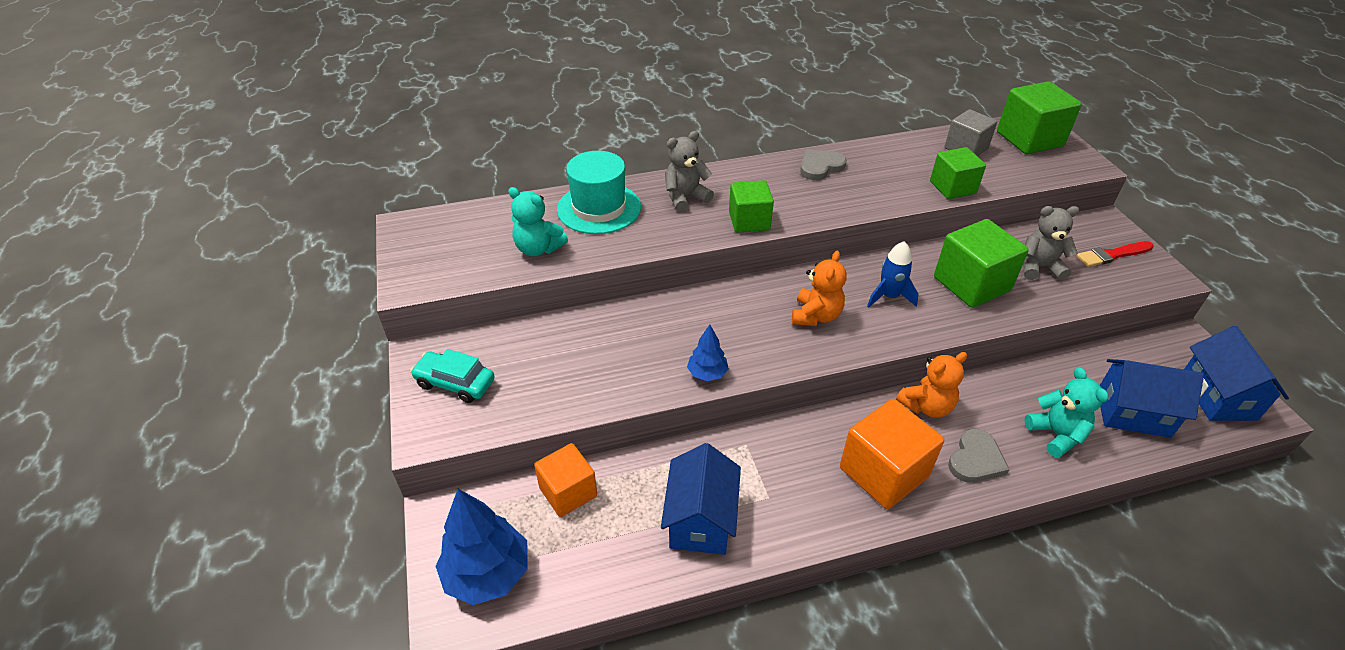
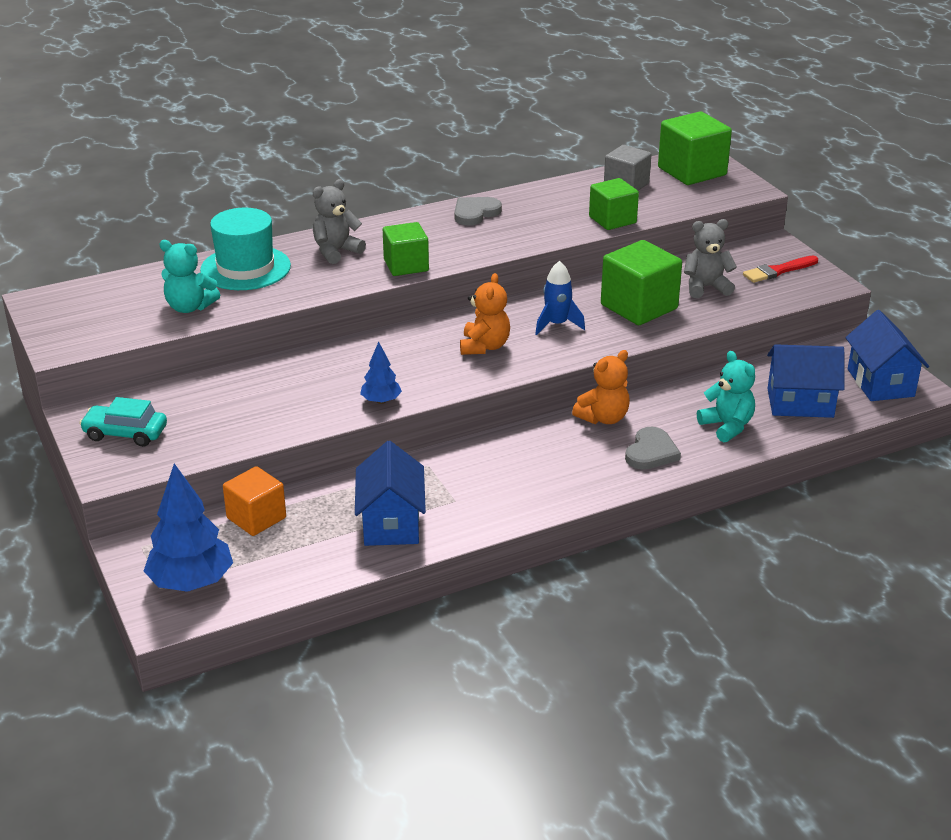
camera: 10 degrees left, 10 degrees down
(883, 472) = (563, 471): orange cube -> none

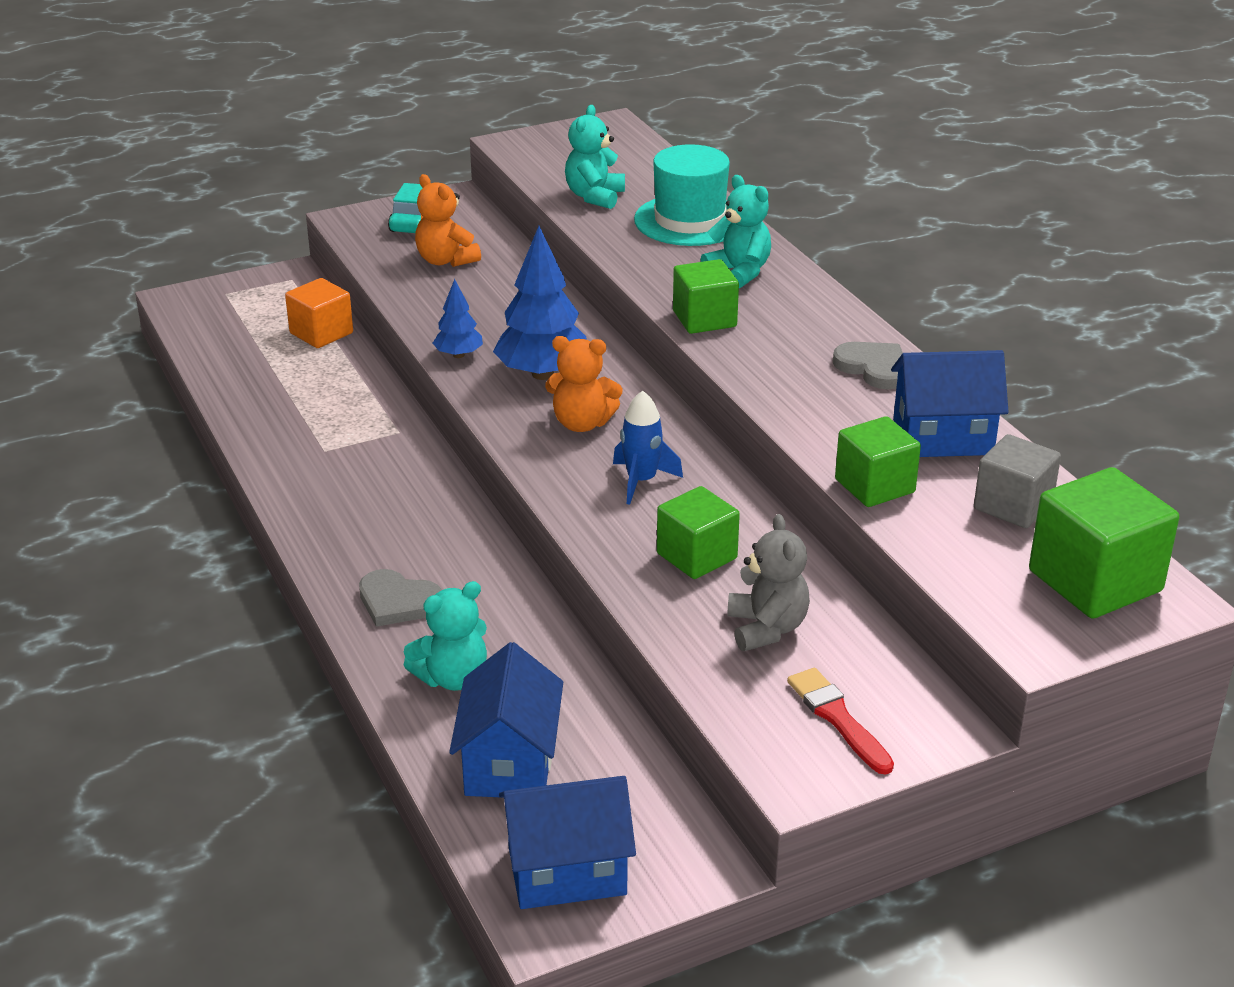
camera: 90 degrees right, 0 degrees up
(191, 583) = (226, 307): blue tree -> blue tree (542, 374)
(336, 251) = (739, 272): grey teddy bear -> turquoise teddy bear
(391, 523) = (291, 410): blue house -> blue house (943, 437)
(603, 418) = (486, 565): orange teddy bear -> orange teddy bear (446, 260)
(639, 307) = (696, 556): green cube -> green cube, size x0.66

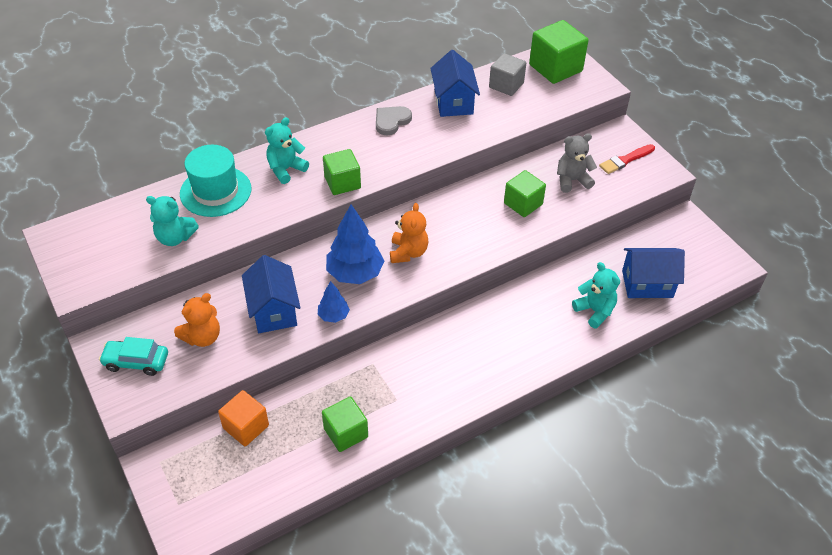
camera: 95 degrees left, 15 degrees up
(398, 602) = (540, 341): grey heart -> none
(567, 871) = (705, 260): blue house -> blue house (274, 310)
(641, 481) = (462, 226): blue rocket -> none
(874, 486) = (499, 124): green cube -> green cube (346, 433)

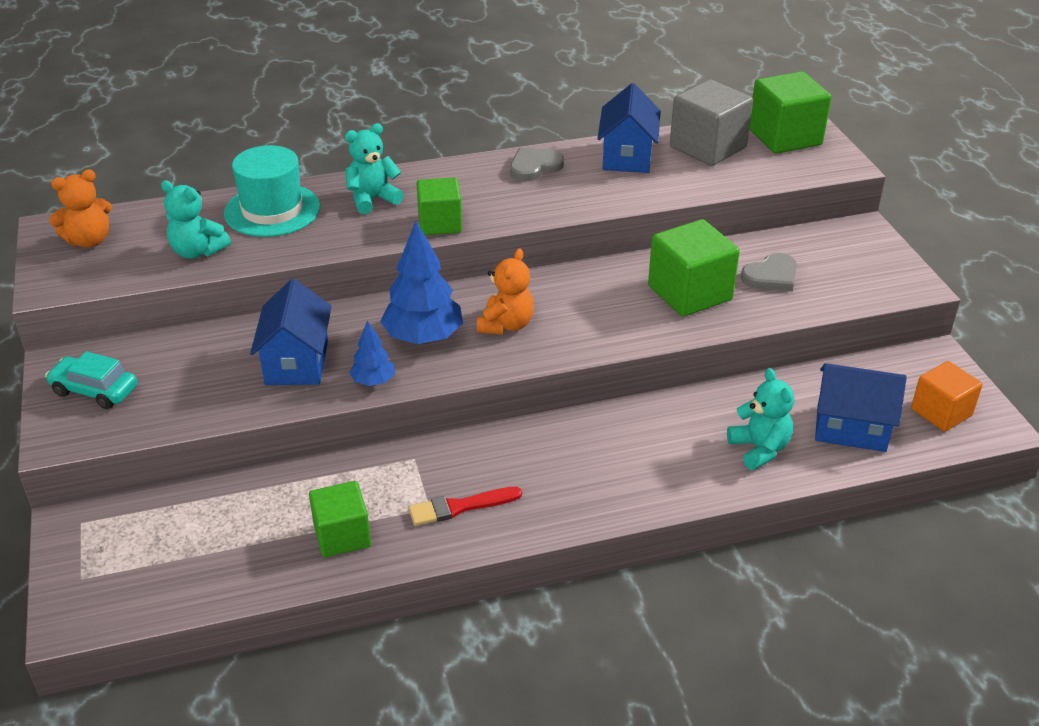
camera: 15 degrees right, 10 degrees down
(202, 337) = (191, 377): orange teddy bear -> orange teddy bear (89, 241)
(246, 427) = (211, 503): orange cube -> orange cube (941, 412)
(506, 85) = (707, 147): grey cube -> grey cube, size x1.51
(523, 204) = (689, 293): green cube -> green cube, size x1.51
(572, 180) = (771, 276): grey teddy bear -> grey heart
(625, 160) = (858, 263): red brush -> red brush (460, 507)

